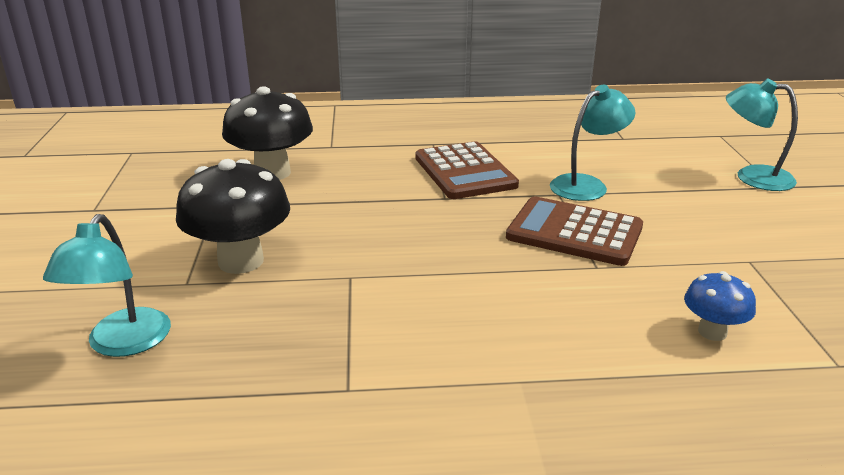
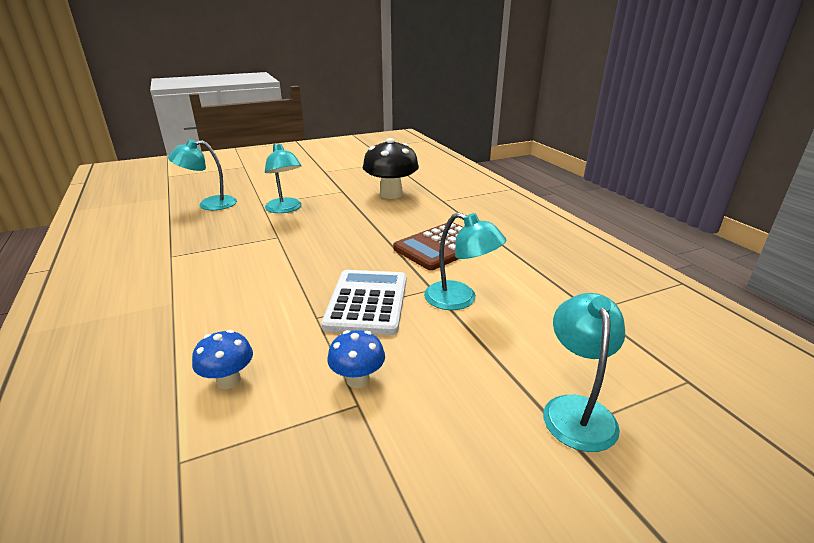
camera: 70 degrees right, 0 degrees up
(241, 261) = (285, 209): black mushroom -> turquoise lamp
(574, 232) = (367, 302): brown calculator -> white calculator
(713, 256) = (357, 379): none -> blue mushroom

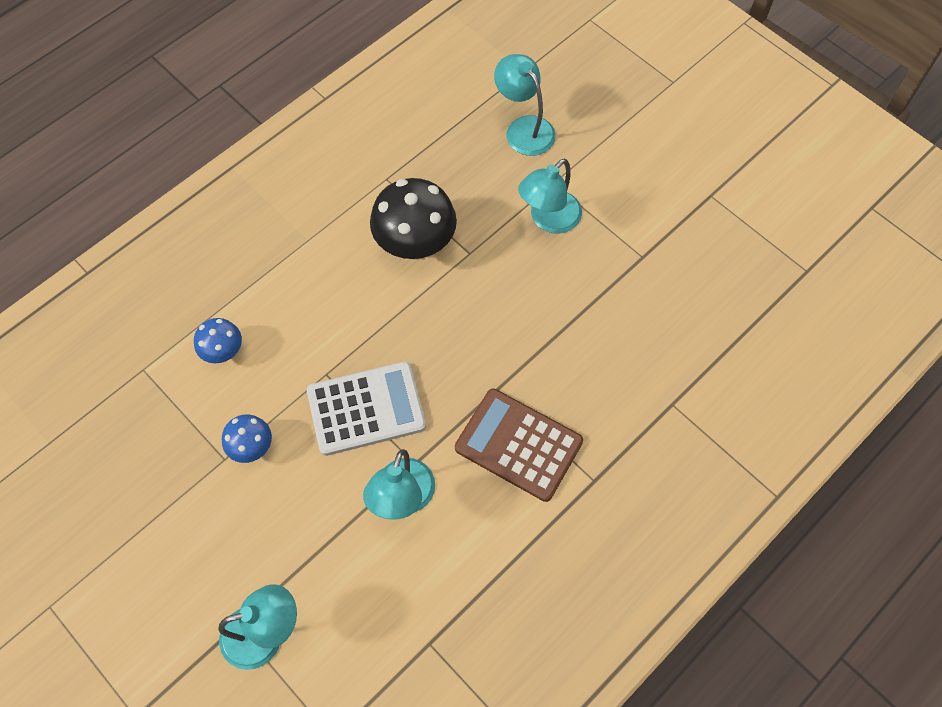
camera: 70 degrees right, 35 degrees up
(391, 194) = (661, 325): black mushroom -> black mushroom (415, 244)

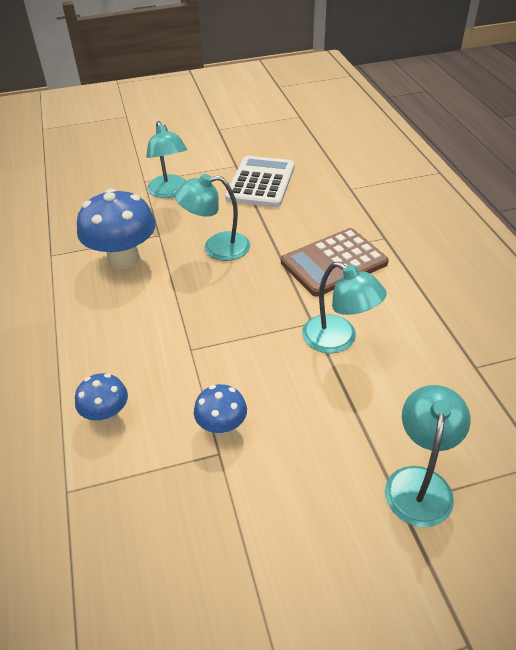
camera: 60 degrees left, 20 degrees down
(366, 409) = (242, 335): white calculator -> white calculator (261, 182)
(415, 244) = (124, 259): black mushroom -> blue mushroom
(524, 128) = (88, 179): turquoise lamp -> turquoise lamp (216, 247)

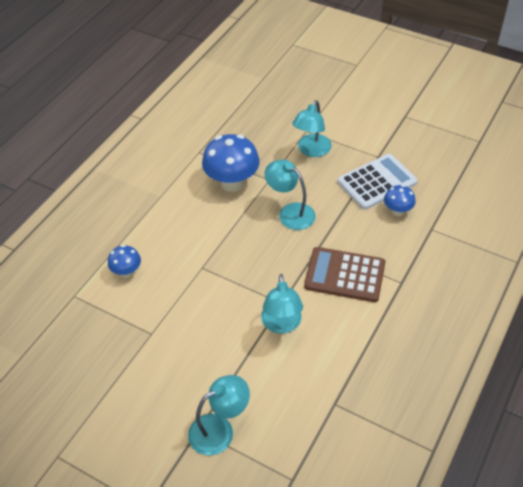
camera: 45 degrees right, 5 degrees up
(222, 427) = (167, 322): blue mushroom -> blue mushroom (397, 211)

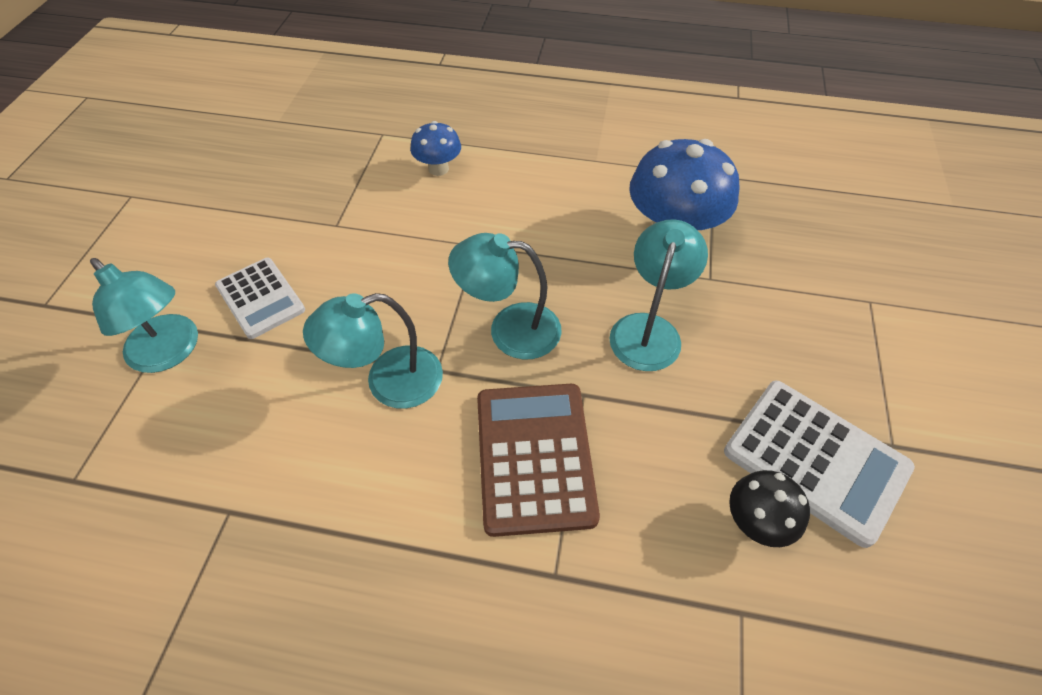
camera: 70 degrees right, 5 degrees up
(196, 379) = (260, 298): none -> white calculator
(311, 150) = (824, 322): turquoise lamp -> turquoise lamp (510, 329)
(397, 211) = (756, 522): blue mushroom -> black mushroom

